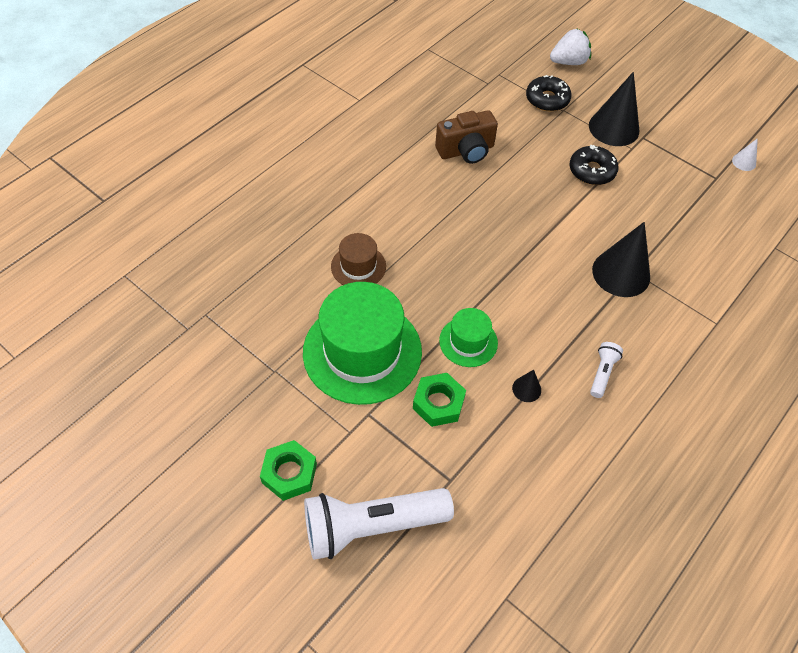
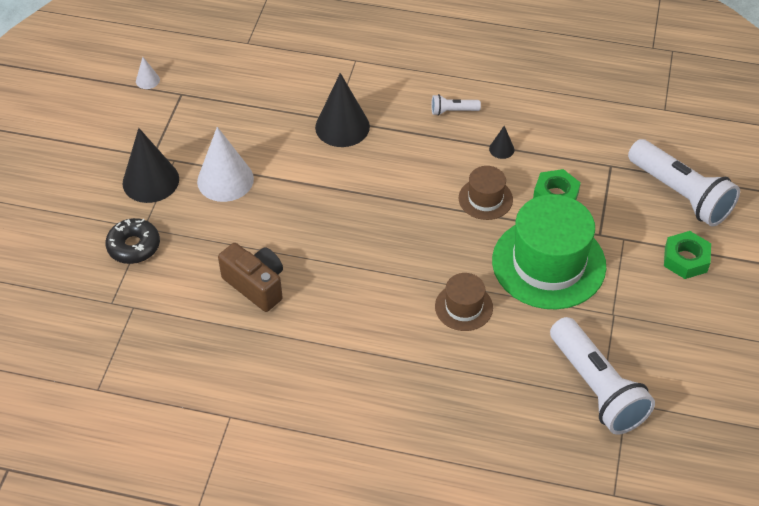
camera: 115 degrees left, 5 degrees down
(216, 316) = (597, 388): none -> white flashlight
(468, 342) = (485, 199): green hat -> brown hat
(568, 62) = (56, 248): white strawberry -> none
(592, 171) = (225, 180): black donut -> white cone

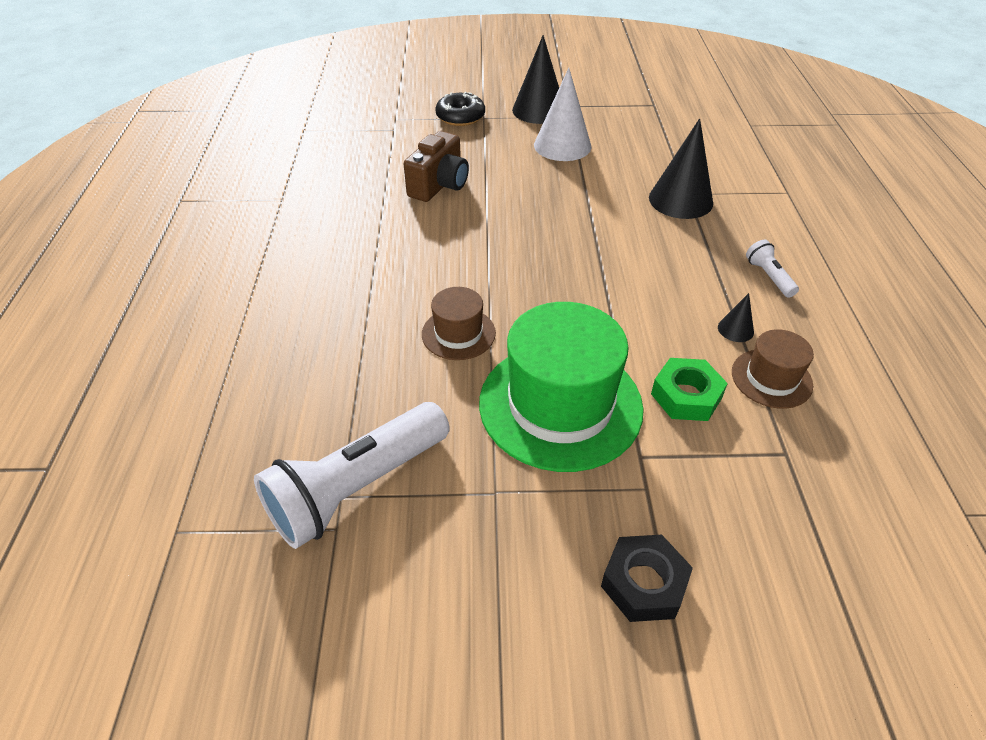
camera: 75 degrees right, 5 degrees down
(147, 80) = (657, 86): white cone -> none
(485, 199) = (640, 327): brown hat -> brown hat (771, 378)
(681, 194) = (785, 560): white flashlight -> none
(685, 259) = (643, 583): green nut -> black nut

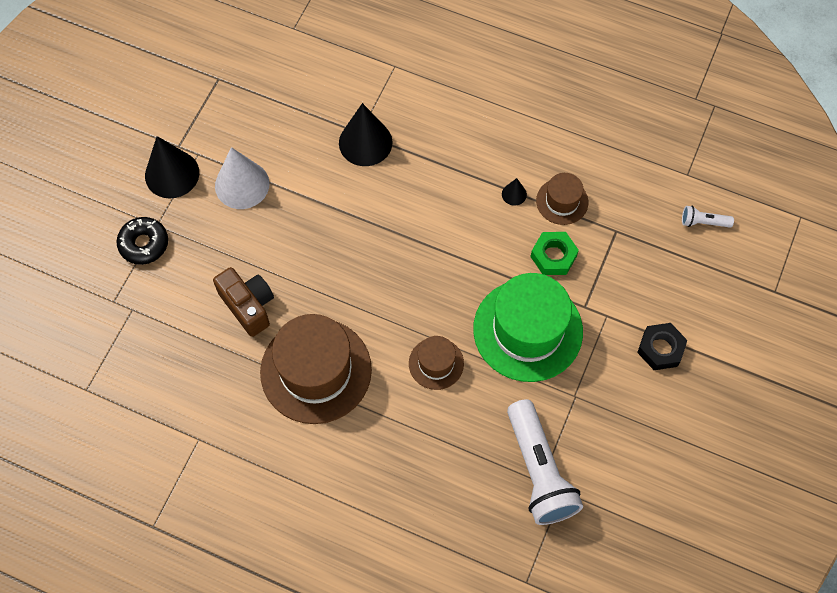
camera: 65 degrees left, 20 degrees up
(395, 247) = (316, 370): none -> brown hat
(768, 276) = (477, 142): white flashlight -> white flashlight (703, 222)

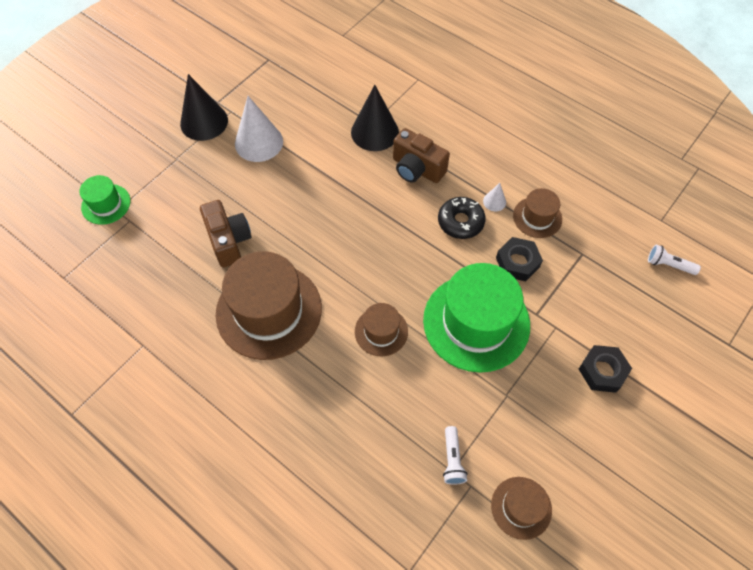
camera: 15 degrees right, 5 degrees down
(99, 297) = (106, 204): none -> green hat
(144, 244) = (160, 170): black donut -> black donut (460, 222)
(423, 176) = (417, 169): none -> brown camera
(514, 194) = (494, 201): black cone -> white cone
(539, 471) = (452, 460): white flashlight -> white flashlight, size x0.44
(553, 256) = (517, 262): green nut -> black nut
(613, 498) = (521, 507): none -> brown hat

